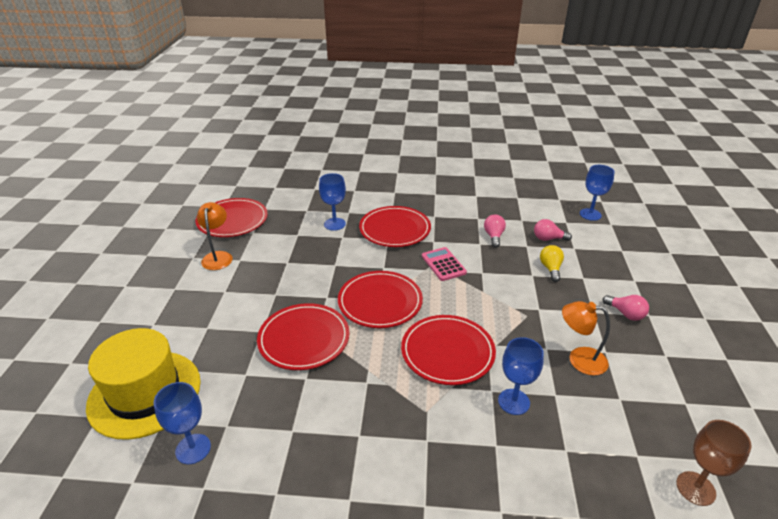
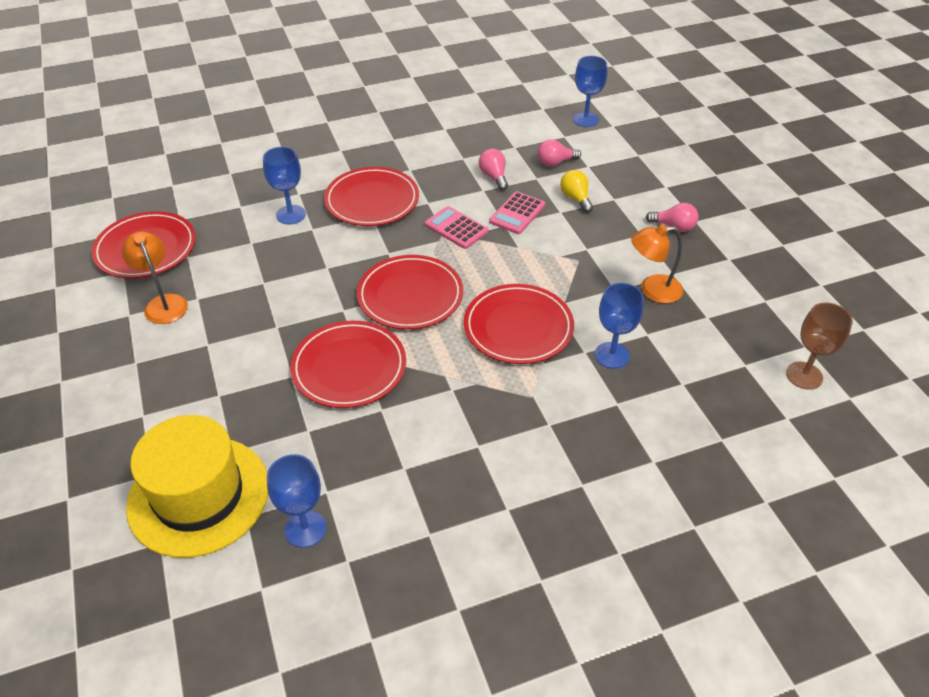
camera: 25 degrees left, 10 degrees up
(496, 267) = (517, 213): none -> pink calculator

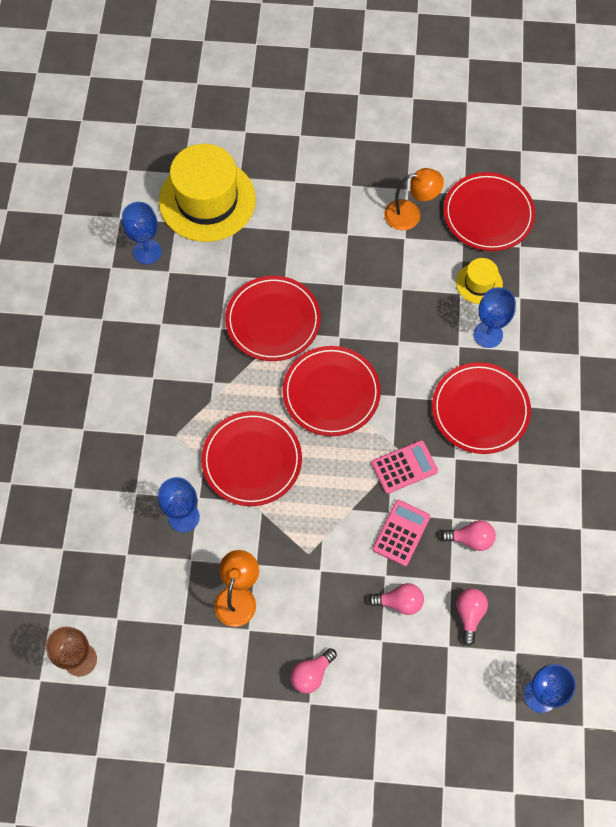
camera: 115 degrees right, 20 degrees up
(234, 234) = (479, 283): none -> yellow hat
(517, 213) = (401, 533): pink calculator -> pink calculator turned 60 degrees clockwise
(576, 198) = (399, 602): yellow light bulb -> pink light bulb

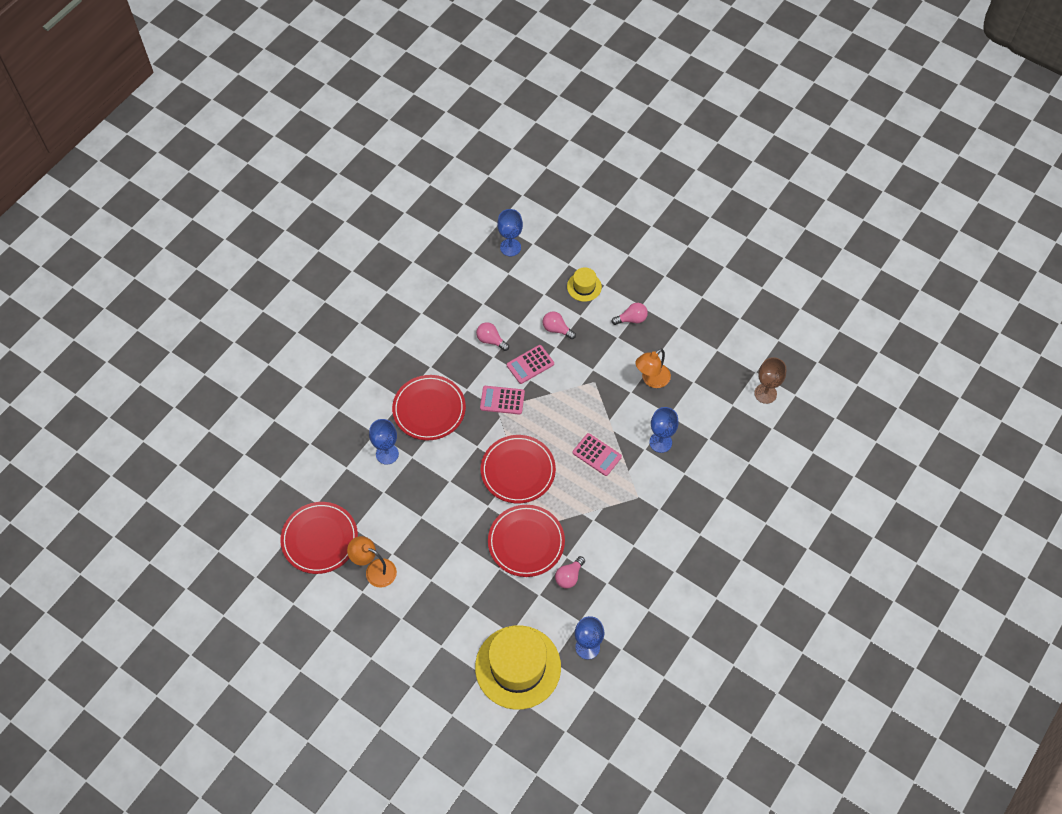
camera: 150 degrees left, 5 degrees down
(252, 460) = (597, 454): red plate -> pink calculator
(469, 614) = (520, 303): pink light bulb -> pink light bulb (569, 576)
(479, 283) = (365, 492): yellow hat -> yellow hat (584, 287)

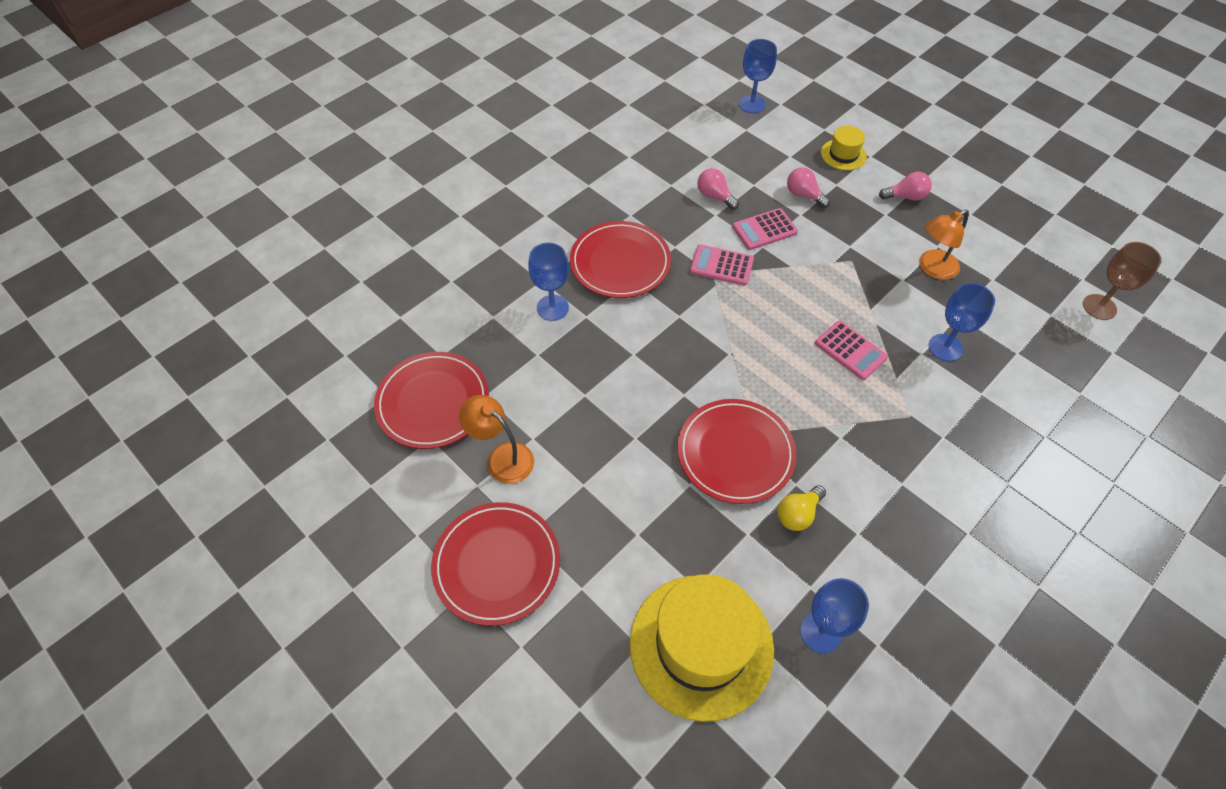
camera: 10 degrees right, 5 degrees down
(518, 470) = (733, 355): red plate -> red plate (497, 564)
(569, 576) = (798, 514): pink light bulb -> yellow light bulb

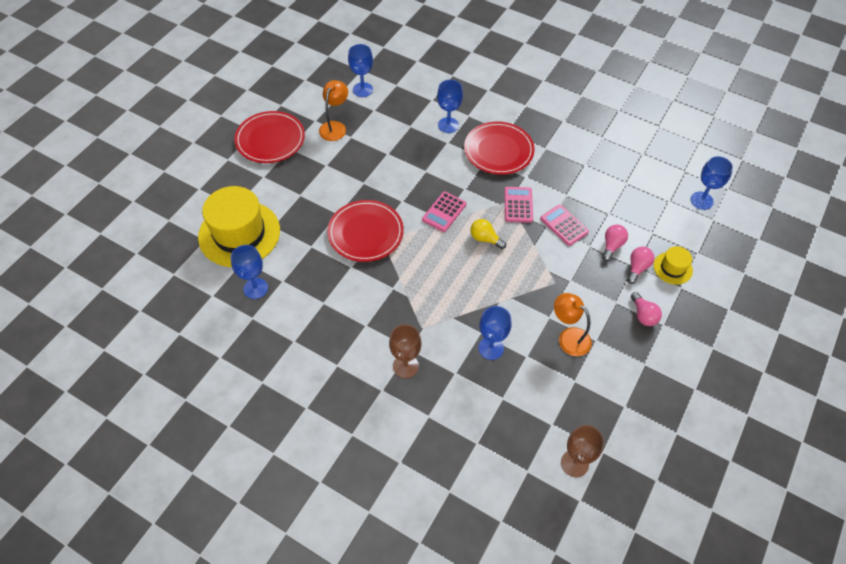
camera: 75 degrees right, 0 degrees up
(433, 402) = (362, 90): red plate -> blue goblet
(715, 196) = (585, 191): pink light bulb -> pink light bulb (637, 268)
(798, 514) = (330, 270): yellow light bulb -> yellow light bulb (485, 239)
(850, 350) = (468, 288): pink calculator -> pink calculator (444, 212)
(971, 447) = (405, 366): none -> brown goblet

